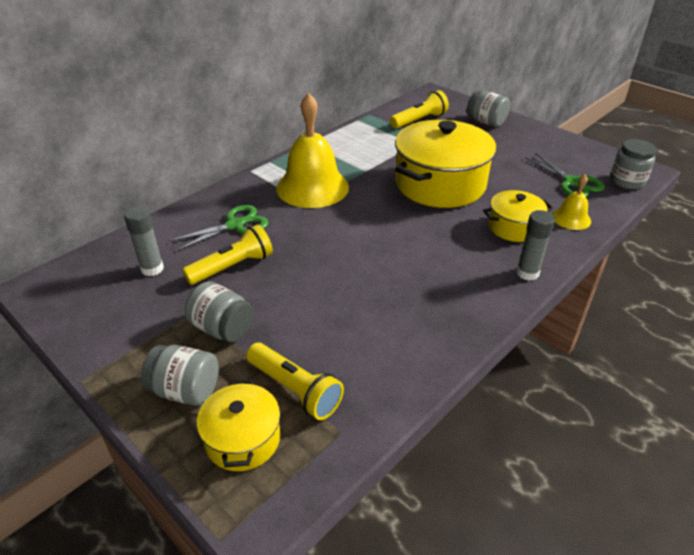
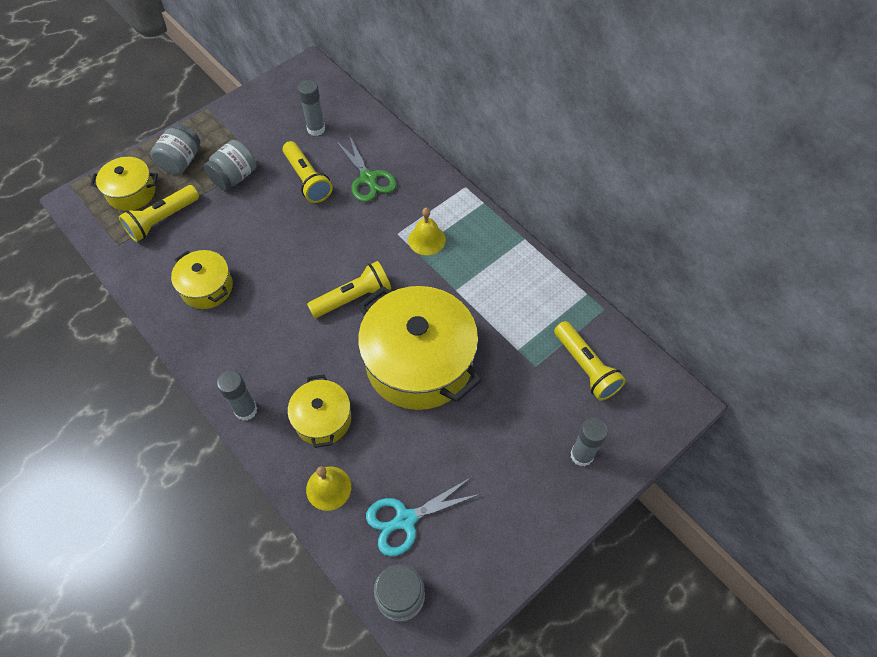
camera: 95 degrees right, 20 degrees up
(312, 187) = (426, 239): yellow bell -> yellow bell, size x0.49
(385, 222) = (353, 298): none -> yellow flashlight
(394, 325) = (207, 287): none -> yellow pot
(486, 122) = (581, 455): grey jar -> grey glue stick
(572, 182) = (405, 519): green scissors -> turquoise scissors

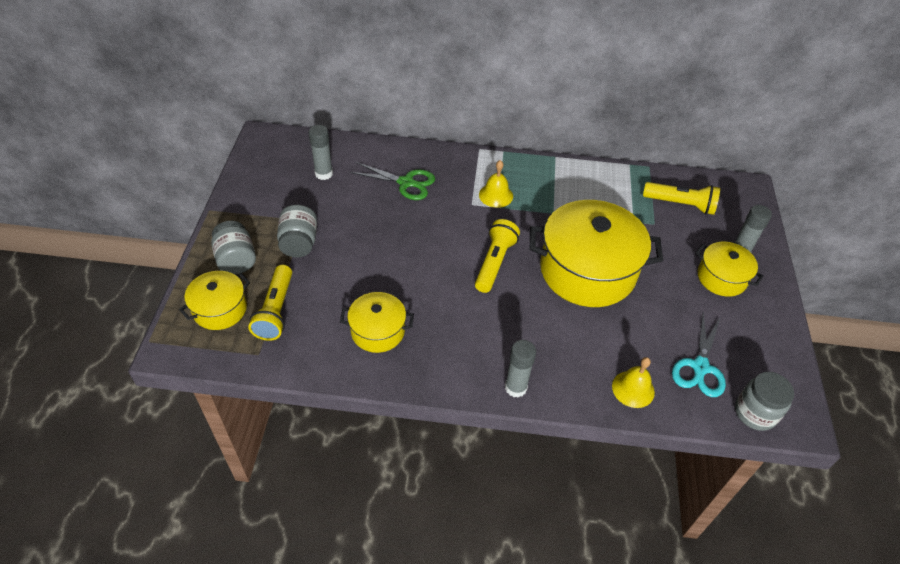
camera: 45 degrees left, 10 degrees down
(307, 179) = (361, 210): yellow flashlight -> none
(323, 419) = (574, 351): yellow pot -> yellow pot (721, 278)

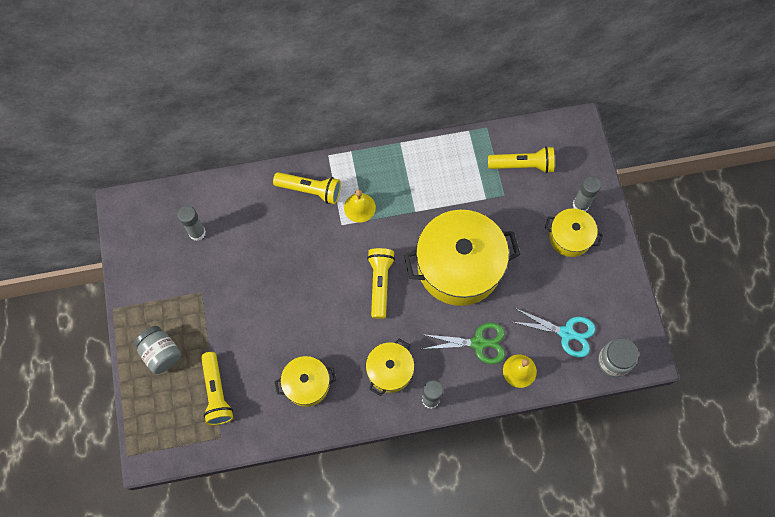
camera: 15 degrees left, 20 degrees up
(220, 309) = (170, 407): yellow pot -> yellow pot (390, 370)
(299, 243) = (207, 318): grey jar -> none
(406, 183) = (275, 219): green scissors -> green scissors (478, 343)
(450, 170) = (310, 190): none -> yellow flashlight
(700, 367) = (566, 333): turquoise scissors -> turquoise scissors turned 75 degrees counterclockwise

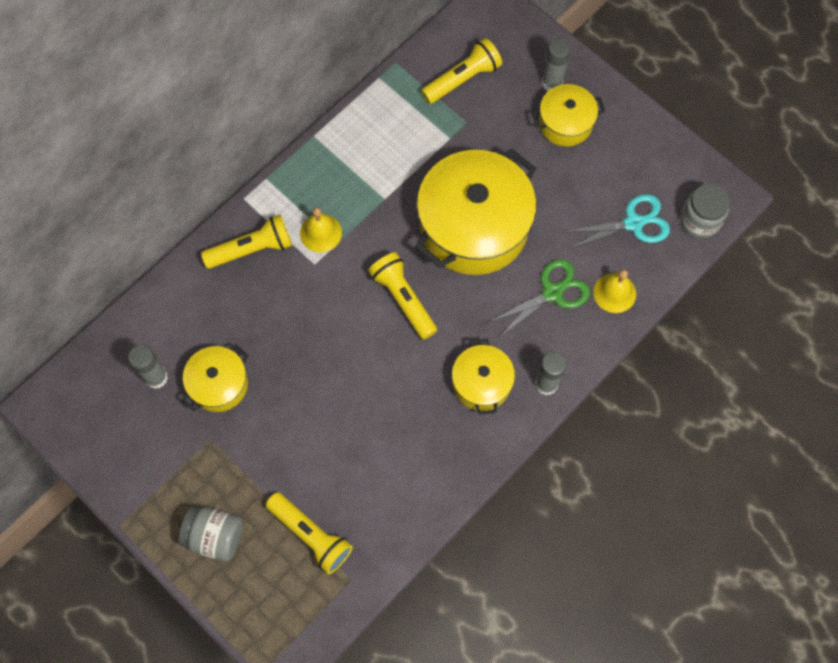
camera: 35 degrees left, 0 degrees up
(307, 384) = (403, 458): yellow pot -> yellow pot (219, 384)

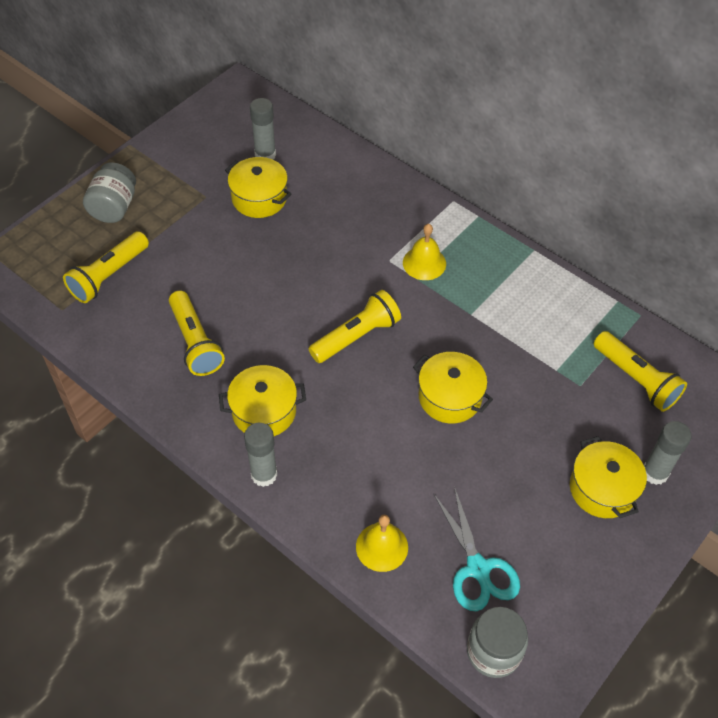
camera: 85 degrees right, 15 degrees down
(251, 249) = (399, 211): yellow flashlight -> yellow flashlight (195, 342)
(474, 226) = (450, 397): yellow pot -> yellow pot, size x0.52
(552, 292) = (376, 479): green scissors -> none

